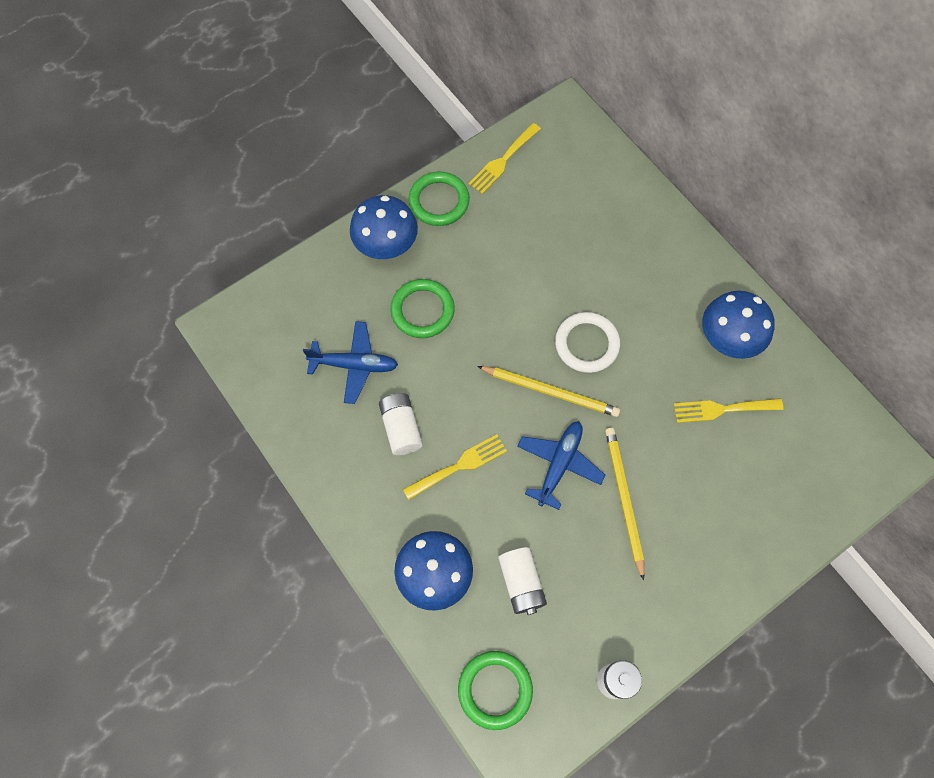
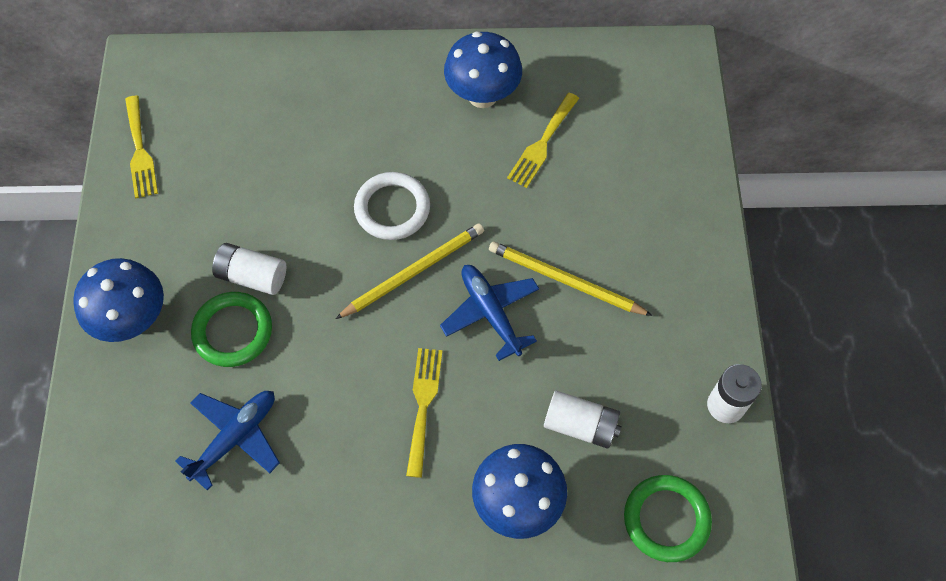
camera: 55 degrees left, 5 degrees down
(401, 428) = (341, 435): white battery -> white battery (252, 276)
(439, 201) = (128, 237): green ring -> none

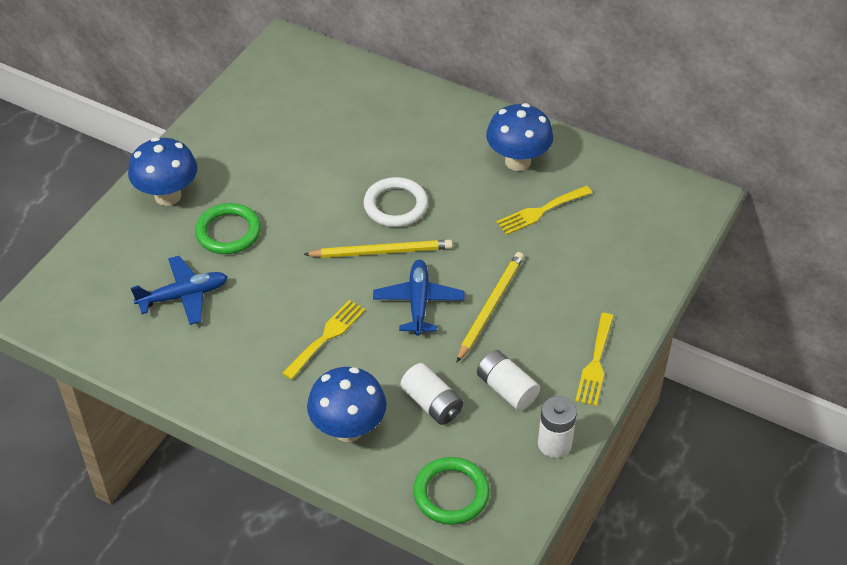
camera: 30 degrees right, 15 degrees down
(140, 151) = (245, 97): yellow fork -> yellow fork (595, 363)
(252, 276) = (266, 204): white battery -> white battery (507, 389)
(565, 280) = (490, 307): yellow pencil -> yellow pencil turned 60 degrees clockwise

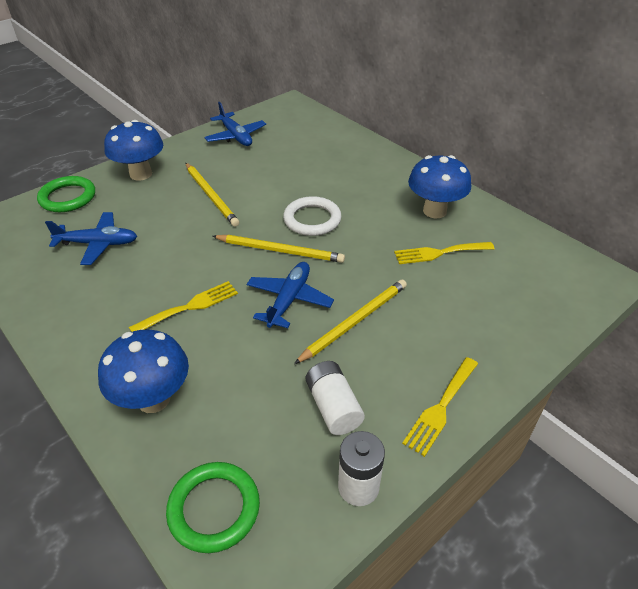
camera: 20 degrees right, 5 degrees down
(228, 232) = (166, 207): green ring -> green ring (68, 197)
(247, 112) = (236, 136): none -> blue plane
(269, 204) = (211, 196): none -> yellow pencil
(431, 403) = (249, 398): white battery -> none

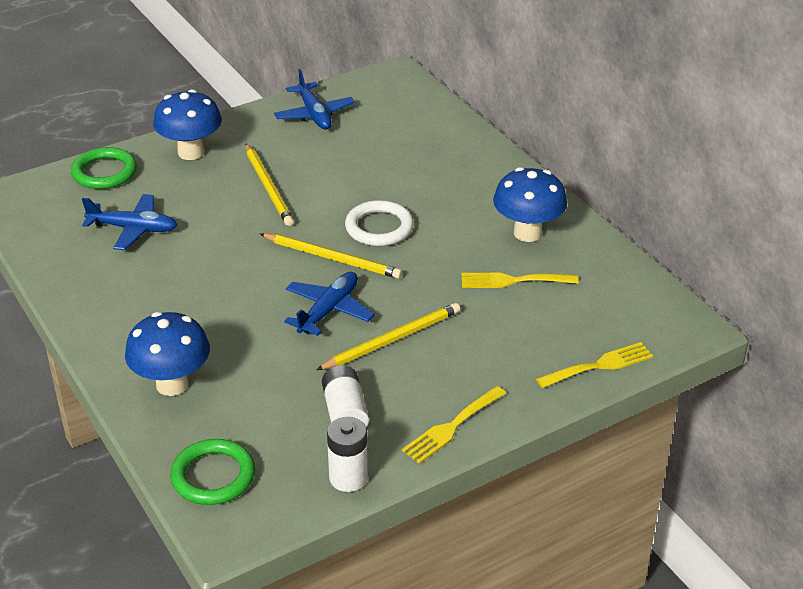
camera: 10 degrees right, 5 degrees down
(190, 307) = (222, 305): yellow fork -> yellow fork (599, 365)

